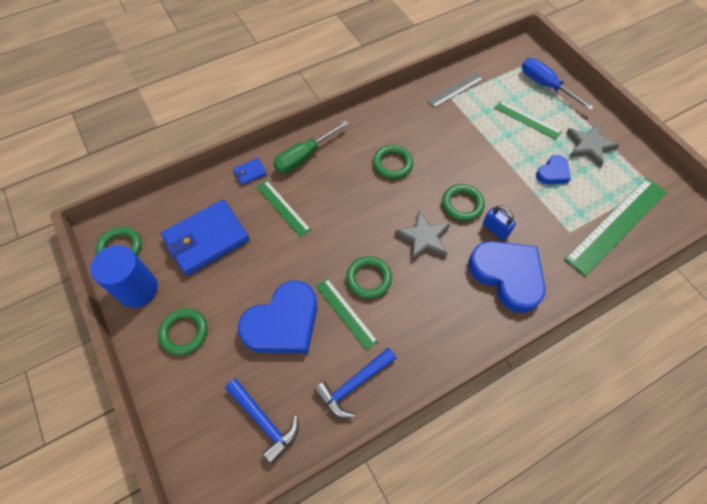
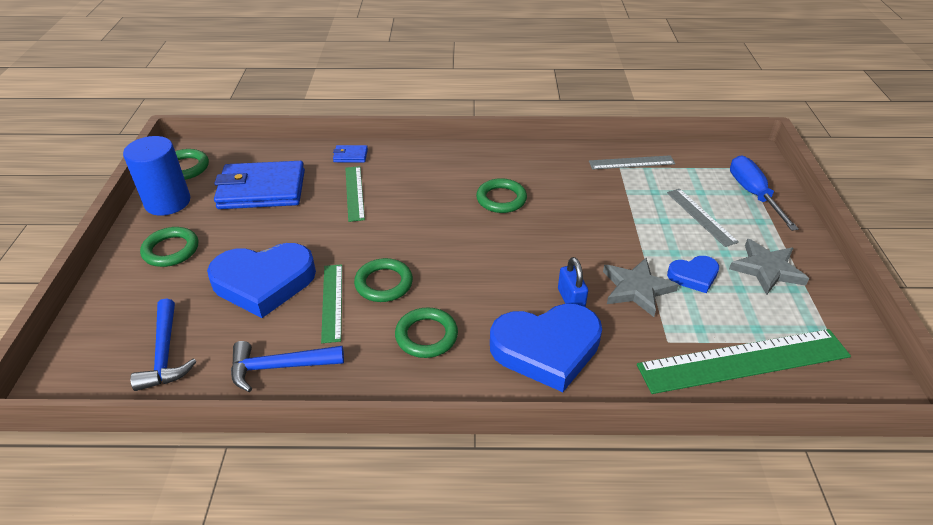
camera: 30 degrees right, 20 degrees down
(304, 156) = (414, 162): green screwdriver -> none
(423, 238) = (477, 274): grey star -> grey star (636, 289)
(462, 204) = (550, 262): green ring -> green ring (426, 336)
(507, 275) = (546, 349): blue heart -> blue heart turned 90 degrees clockwise
(527, 120) = (701, 216): green ruler -> grey ruler

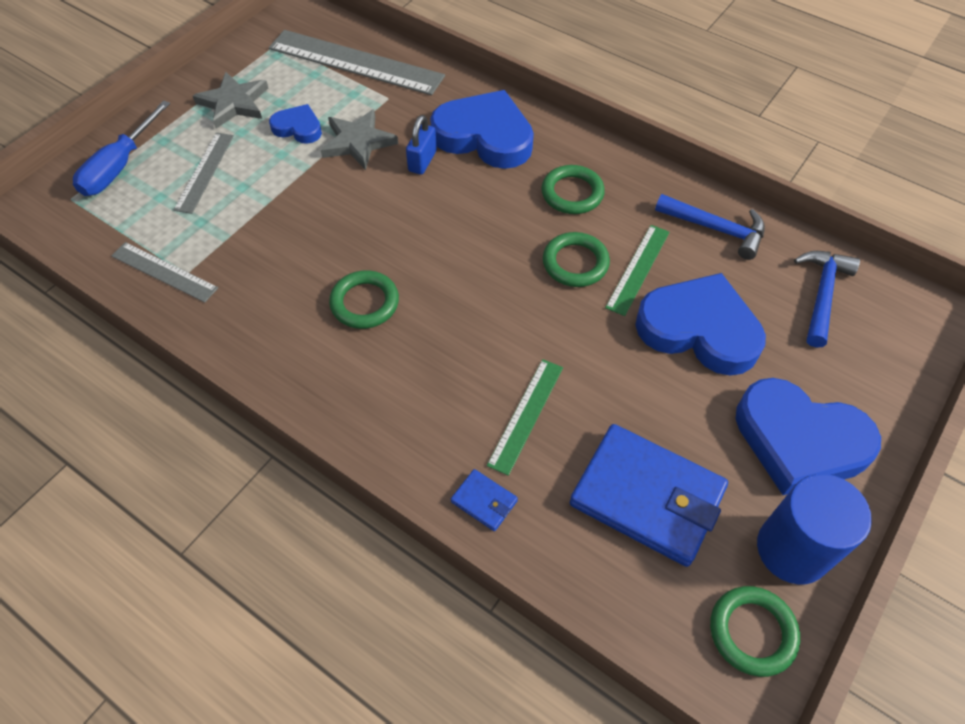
camera: 145 degrees left, 15 degrees up
(171, 250) = (799, 441): green ring -> blue heart
(743, 360) = (355, 62): green ruler -> grey ruler

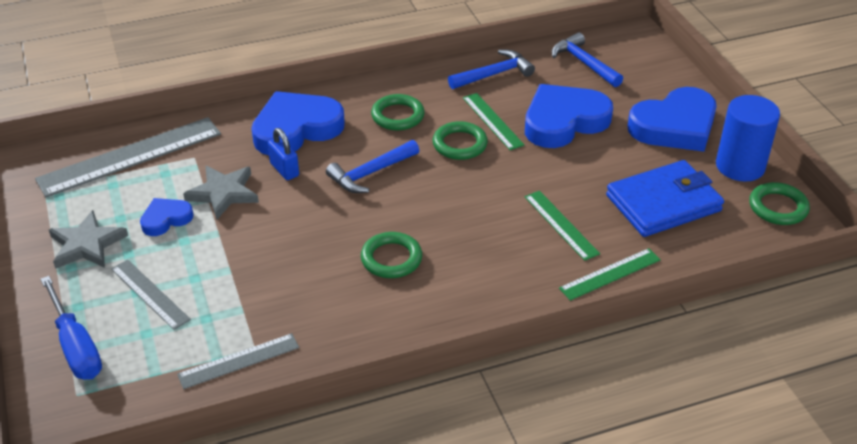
camera: 55 degrees left, 15 degrees down
(470, 221) = (370, 173): none -> blue hammer
(484, 501) = (610, 274): blue wallet -> green ruler

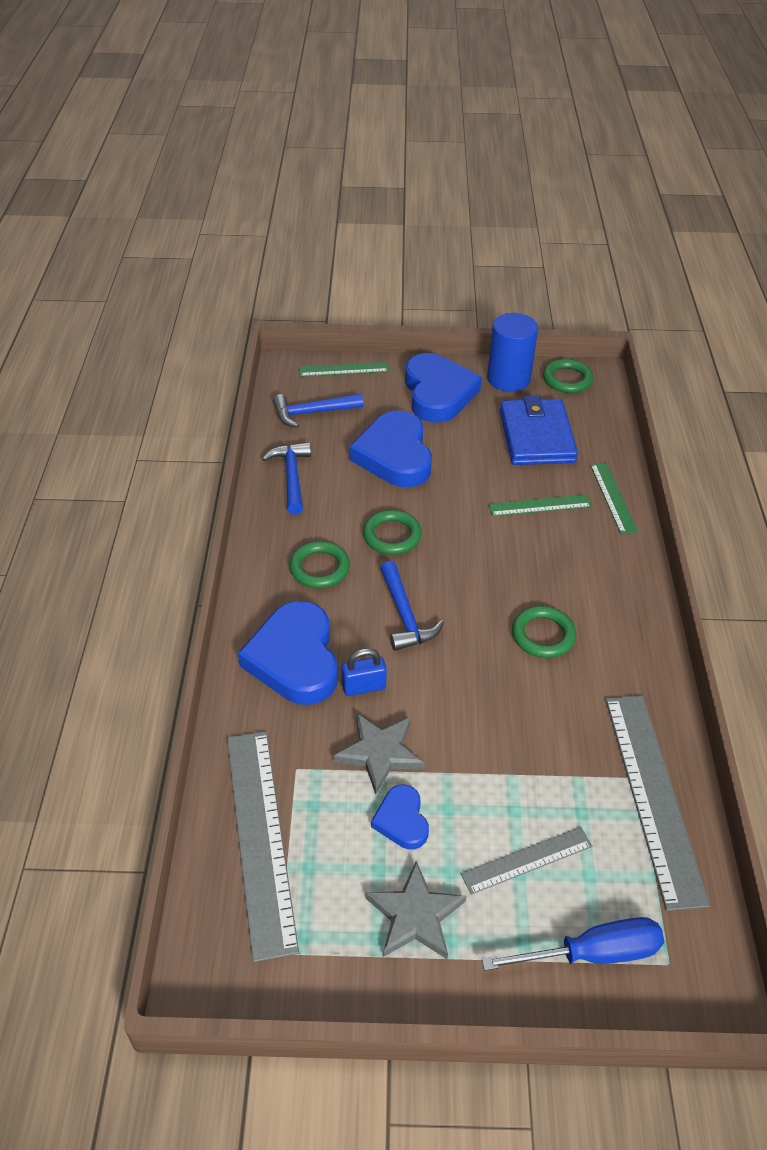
camera: 70 degrees left, 5 degrees up
(238, 361) = (652, 795): grey ruler -> grey ruler, size x1.84
(492, 121) = (367, 502): green ruler -> green ruler (343, 369)

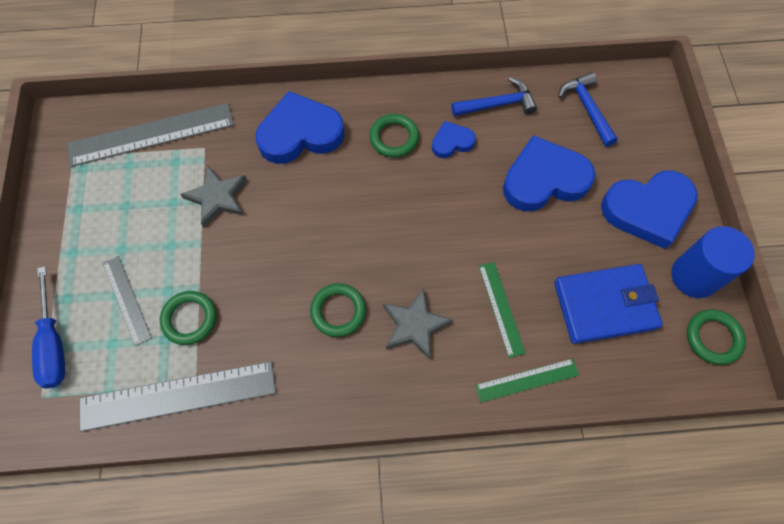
camera: 85 degrees right, 20 degrees up
(343, 369) = (659, 125): green ruler -> none
(364, 686) = (276, 181): blue padlock -> none
(392, 536) = (439, 186): green ring -> green ring (189, 319)
(401, 820) = (162, 216): blue heart -> blue heart (452, 142)
(405, 615) = (350, 203): blue hammer -> none
(415, 915) = (90, 230): grey star -> grey star (414, 325)

